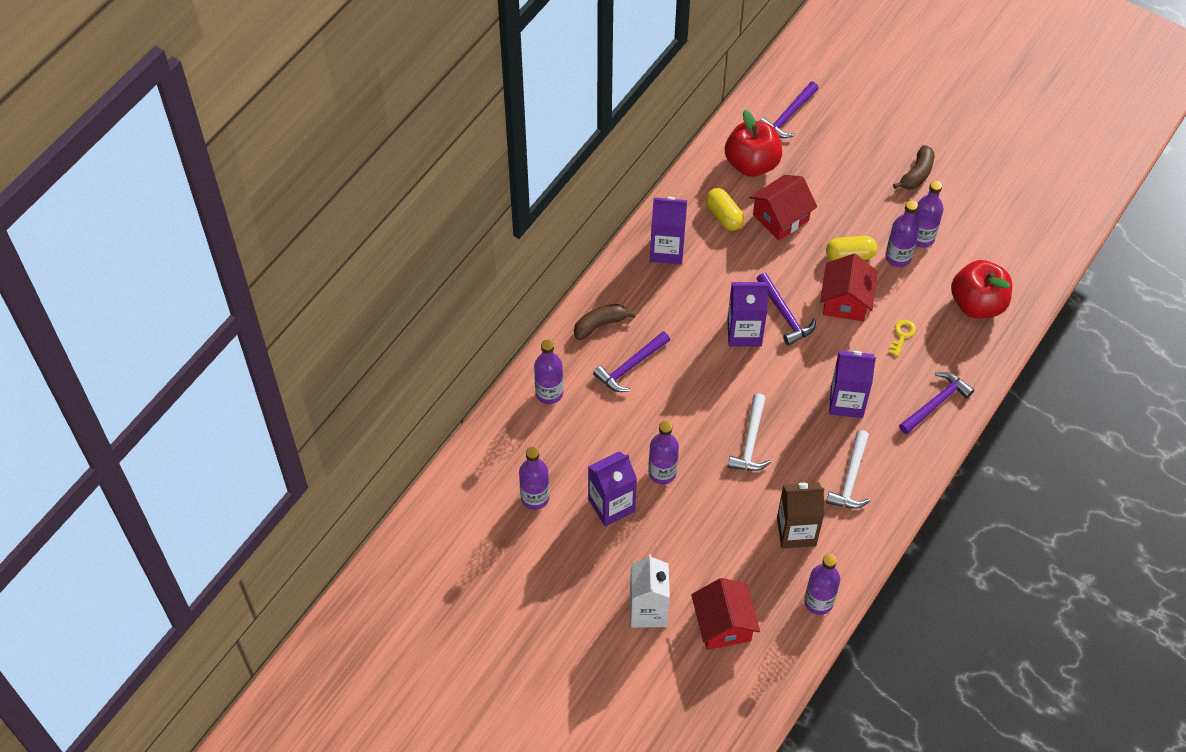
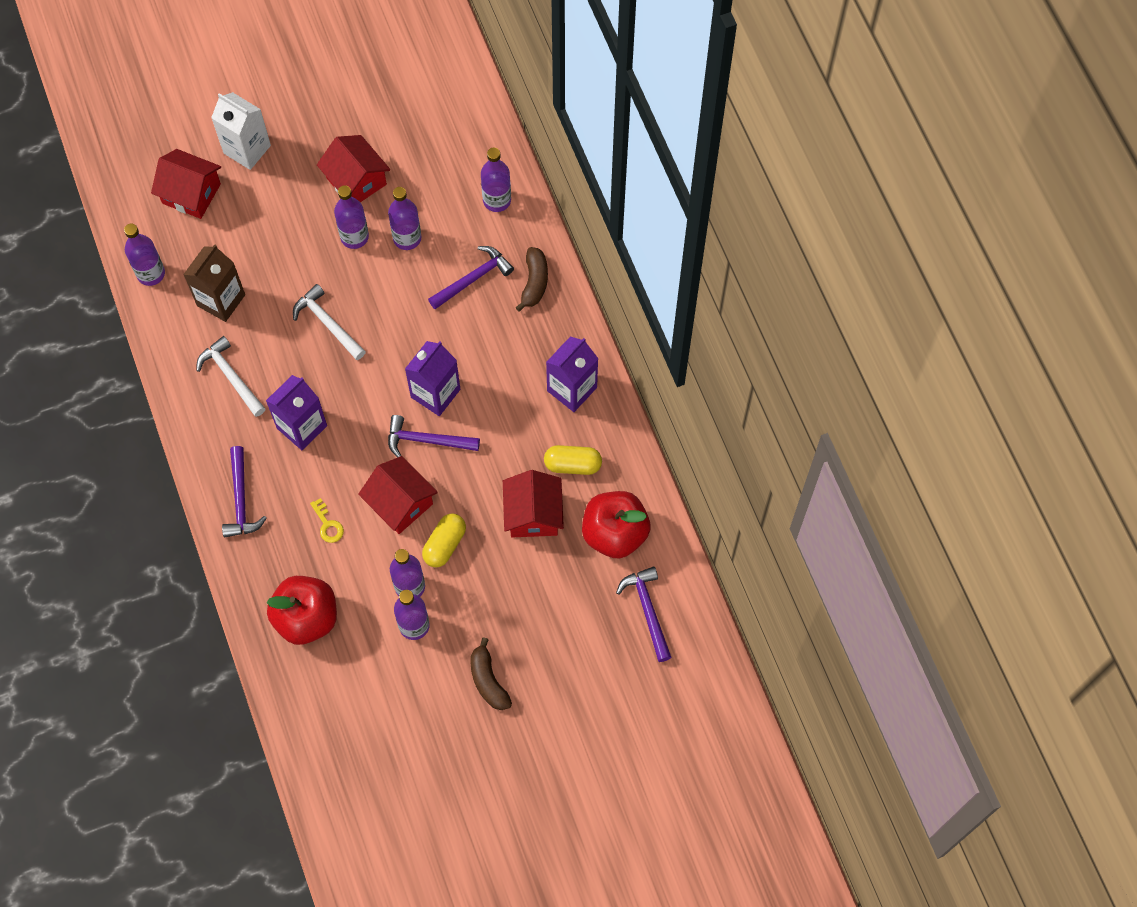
camera: 125 degrees right, 10 degrees up
(535, 497) = (408, 131): purple bottle -> purple bottle (407, 238)
(611, 505) = (356, 181): purple carton -> red house
(630, 366) = (473, 278): purple hammer -> purple hammer turned 60 degrees clockwise

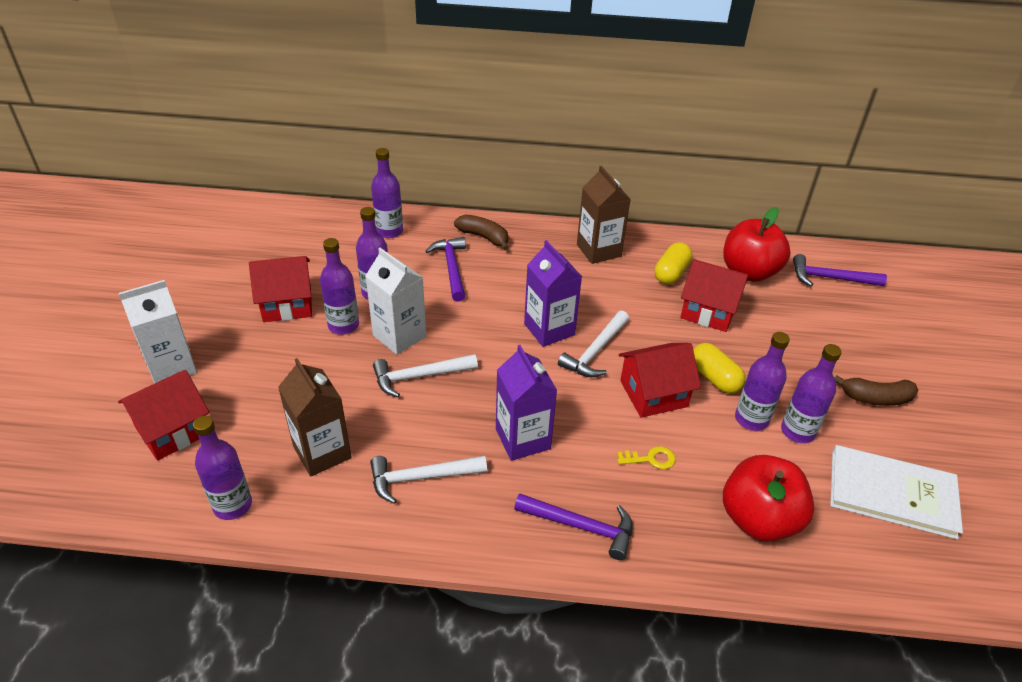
camera: 65 degrees left, 25 degrees down
(365, 284) = (399, 336): none -> white carton
(381, 709) = (892, 493): none -> white book
(427, 440) = (595, 352): purple hammer -> white hammer
(572, 389) = (598, 250): purple carton -> brown carton

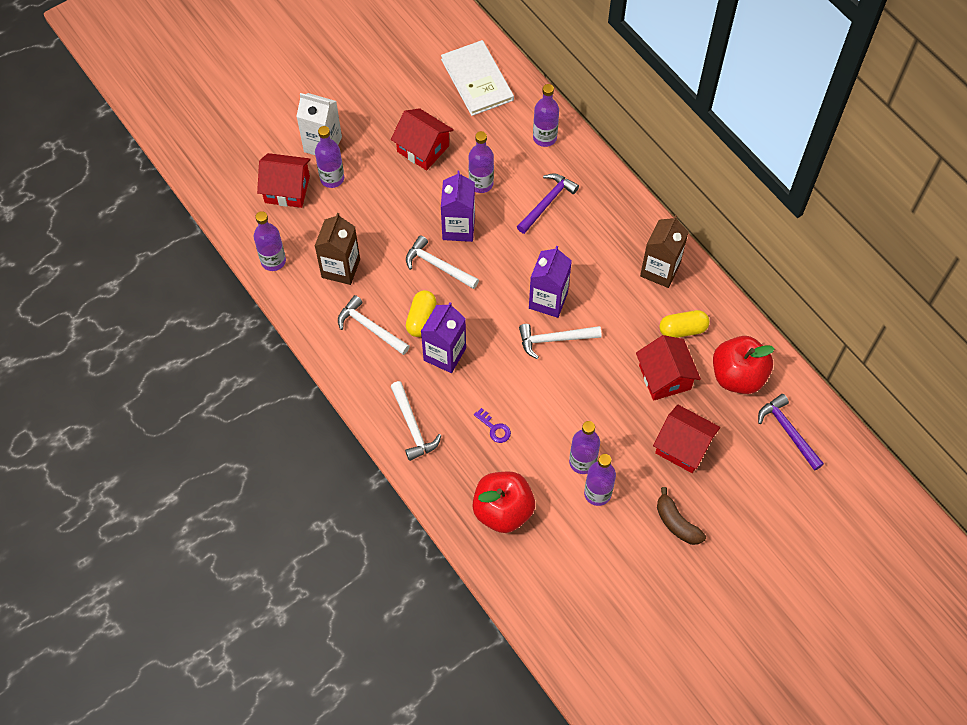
camera: 50 degrees right, 20 degrees up
(343, 325) = (437, 192): purple bottle -> purple bottle (332, 178)
(399, 336) = (458, 228): white carton -> purple carton
(483, 237) = (598, 194): brown banana -> none
(581, 527) = (412, 426): purple hammer -> white hammer
(651, 459) = (494, 428): yellow key -> purple key
(653, 394) = (550, 395): red house -> red house (683, 446)
(714, 378) = (599, 420): yellow capsule -> yellow capsule (421, 319)
(892, 493) = (594, 571): white book -> white book (477, 80)

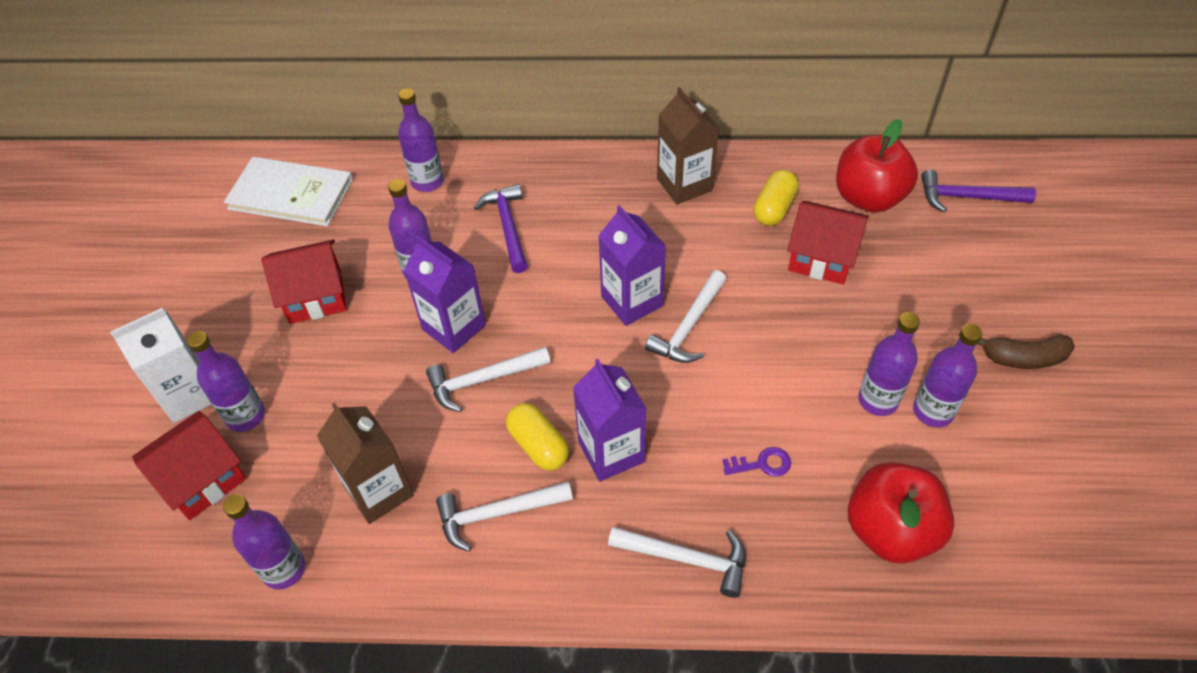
camera: 50 degrees left, 10 degrees down
(683, 446) = (924, 293): red house -> none

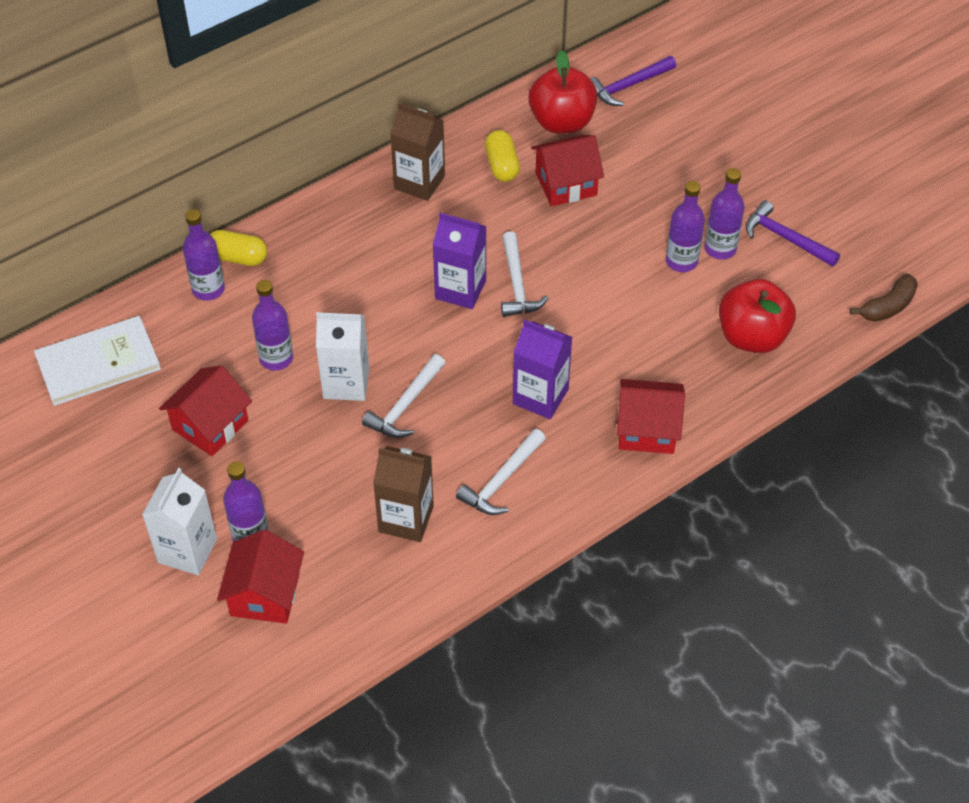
camera: 40 degrees left, 0 degrees up
(284, 569) = (390, 605): purple bottle -> none
(454, 327) = (346, 383): purple carton -> white carton
(508, 227) = (313, 288): purple hammer -> purple hammer (785, 238)
(538, 445) = (488, 423): yellow capsule -> yellow capsule (238, 257)
(686, 559) = (647, 429): white hammer -> red house
(762, 464) = (643, 344): purple key -> none
(1024, 358) = (748, 182): brown banana -> brown banana (887, 306)

